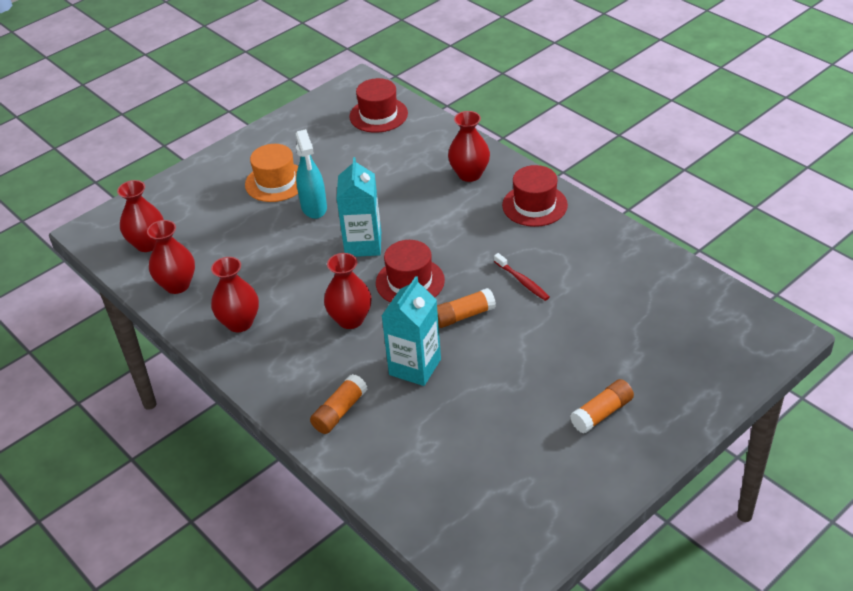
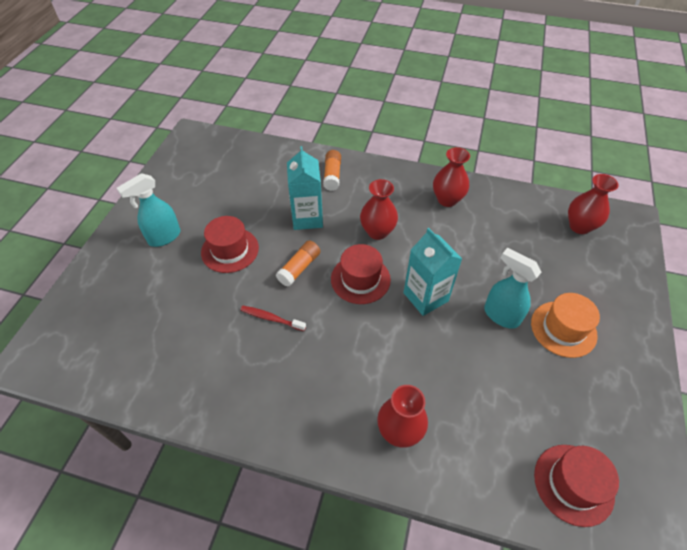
camera: 145 degrees right, 10 degrees up
(177, 285) = (518, 206): red vase -> none
(534, 205) = (307, 416): red hat -> red hat (230, 250)
(602, 413) = (164, 237): orange glue stick -> turquoise spray bottle

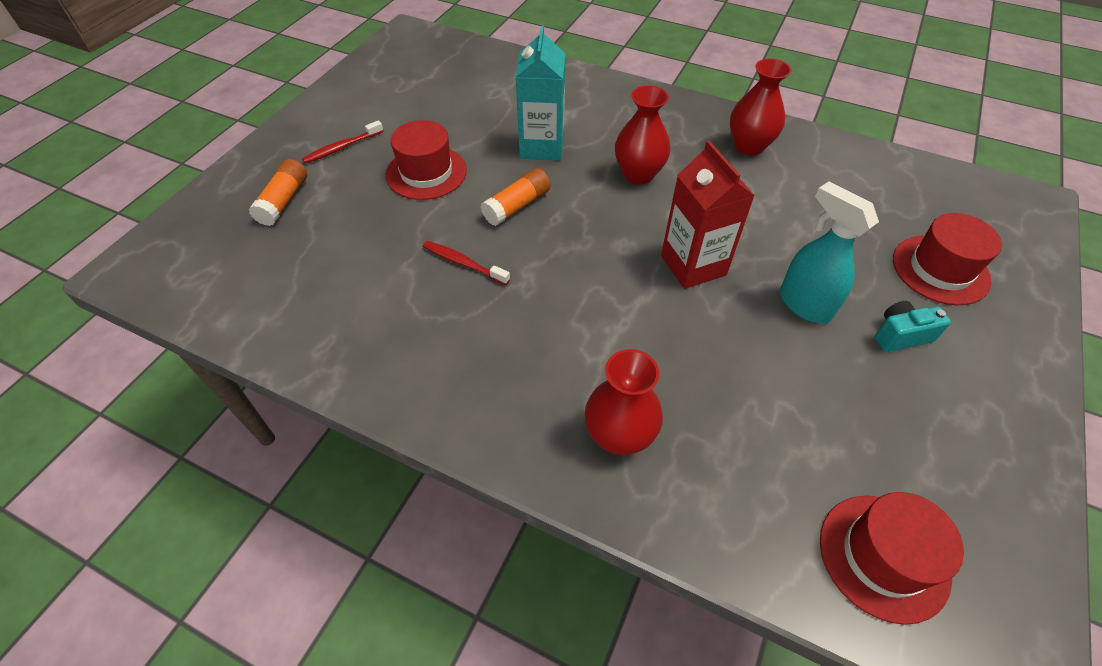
camera: 10 degrees right, 0 degrees up
(164, 237) = (342, 147): turquoise spray bottle -> red toothbrush
(332, 175) = (588, 99): orange glue stick -> orange glue stick (284, 201)
(360, 279) = (601, 230): red hat -> red hat (940, 270)
(425, 297) = (693, 265): turquoise carton -> red carton
(563, 329) = (900, 335): orange hat -> turquoise camera
(579, 226) = (948, 203): red vase -> none

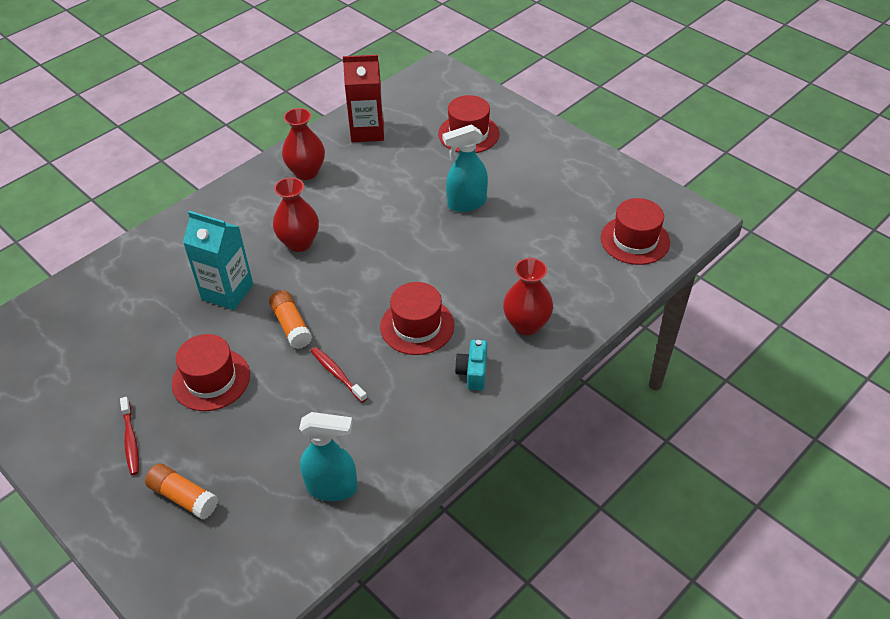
camera: 70 degrees left, 5 degrees down
(309, 307) = (332, 488): none -> turquoise spray bottle
(464, 263) = (337, 374): red toothbrush -> red toothbrush turned 90 degrees clockwise
(563, 314) = (417, 326): none -> red hat
(693, 265) = (407, 244): red carton -> red carton (367, 131)
(900, 335) = (508, 173): turquoise camera -> turquoise camera (473, 372)

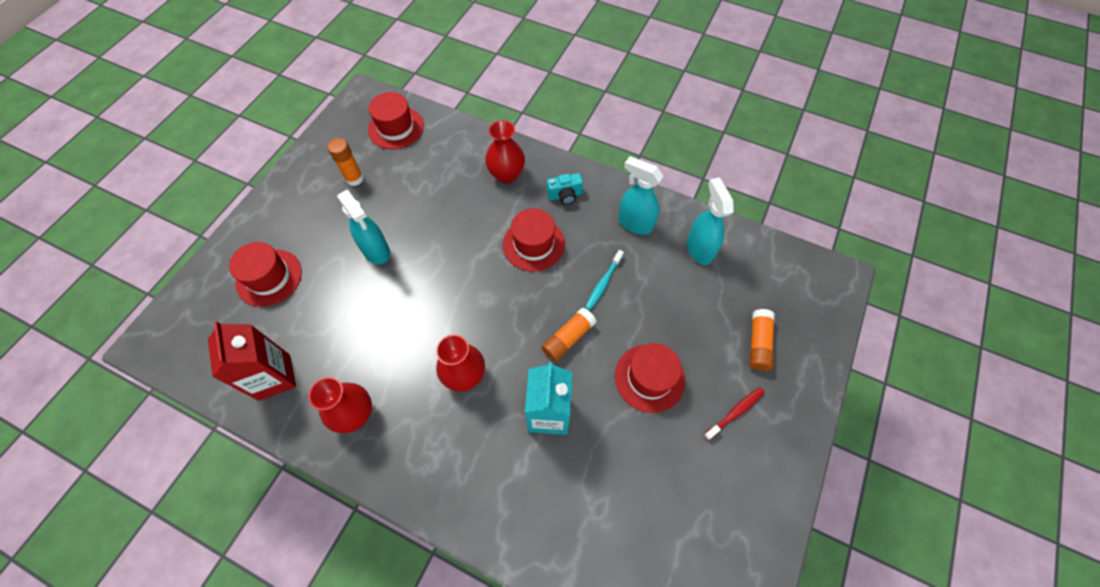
camera: 110 degrees left, 15 degrees up
(337, 374) = (603, 283): red toothbrush -> turquoise toothbrush
(401, 431) = (634, 223): none -> turquoise spray bottle
(567, 198) = (354, 179): none -> orange glue stick

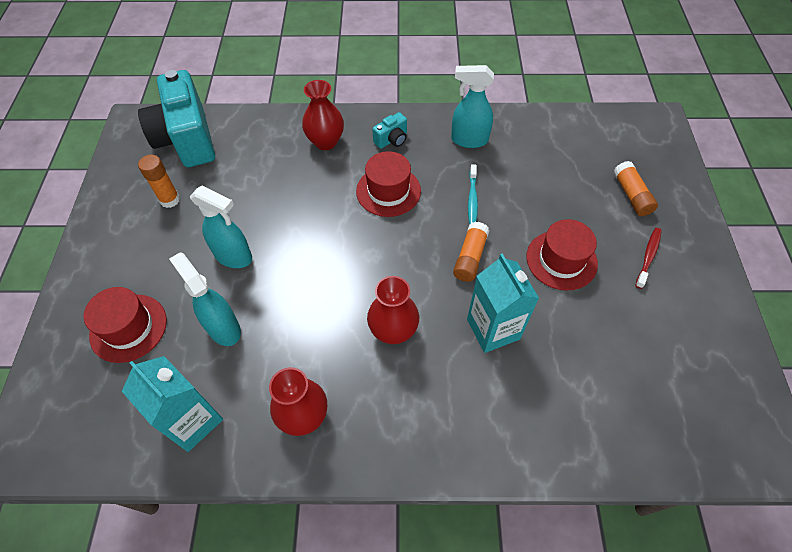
camera: 25 degrees left, 5 degrees down
(274, 377) = (192, 421): red carton -> turquoise carton
(396, 128) = (187, 139): red hat -> turquoise camera
(699, 249) = (536, 140): turquoise spray bottle -> turquoise spray bottle (223, 328)

